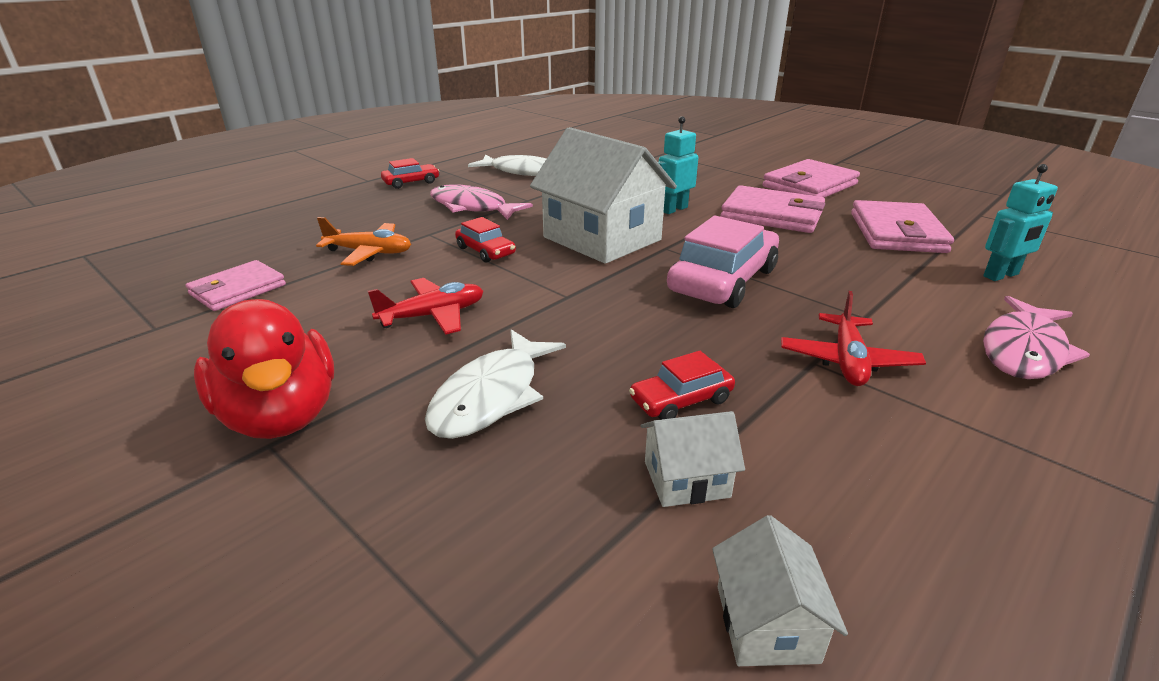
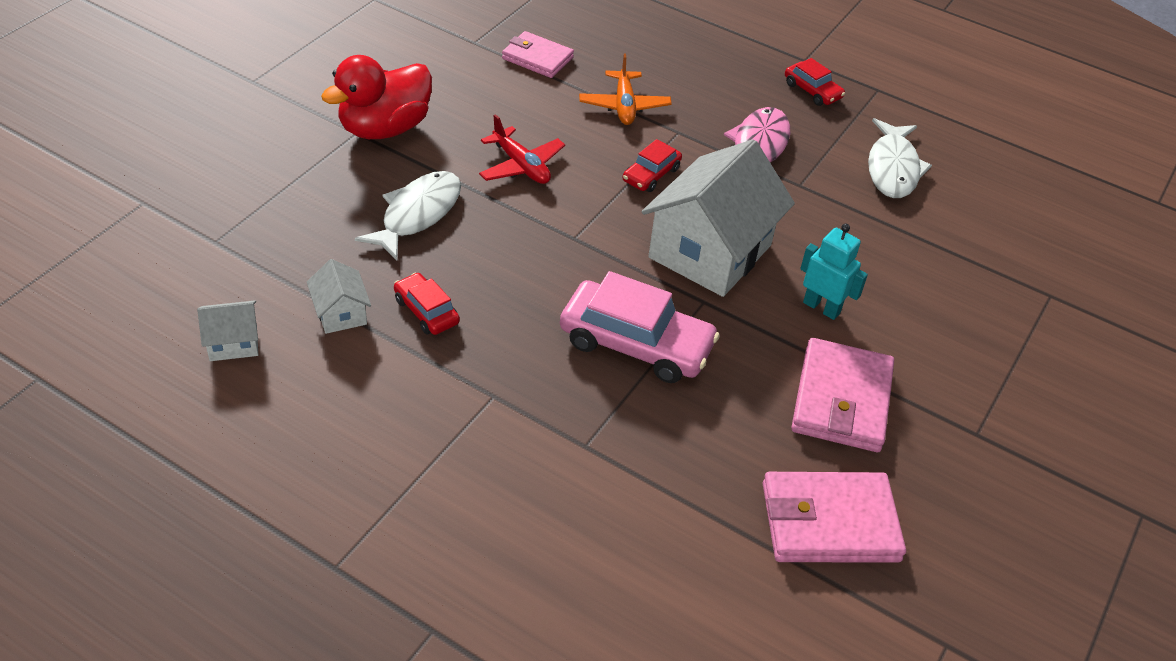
camera: 75 degrees right, 15 degrees up
(491, 396) = (418, 214): white fish -> white fish turned 105 degrees clockwise
(809, 185) = (984, 454): pink wallet -> none
(847, 361) = (499, 418): red plane -> none
(1001, 275) = (723, 599): turquoise robot -> none
(1023, 350) = (544, 559): pink fish -> none

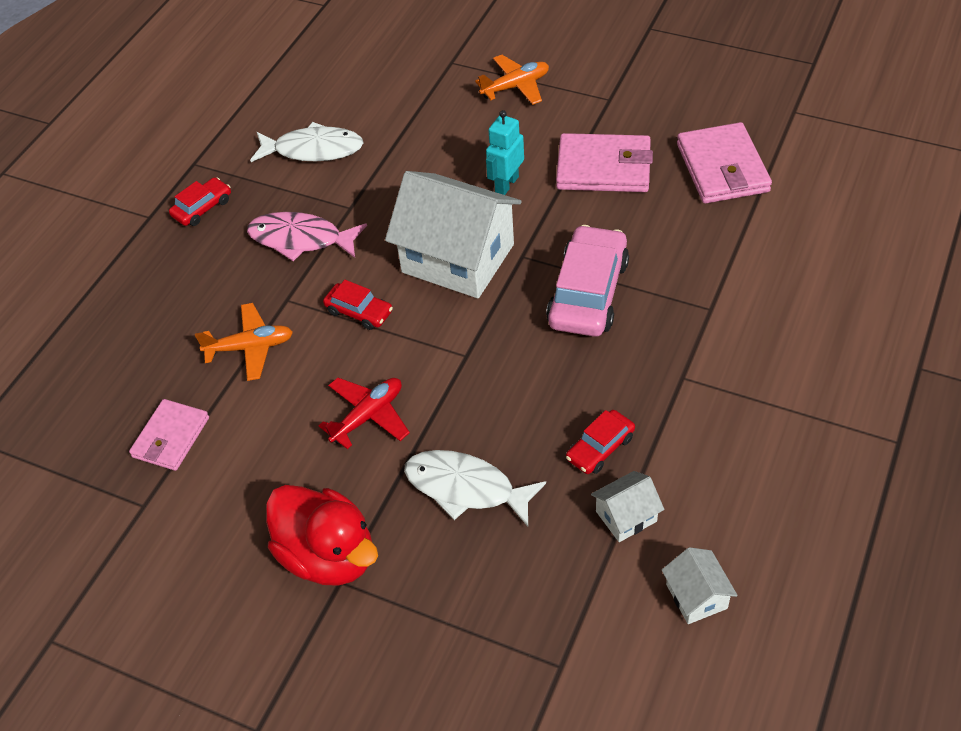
camera: 90 degrees left, 5 degrees up
(1002, 346) = (515, 86): none -> orange plane

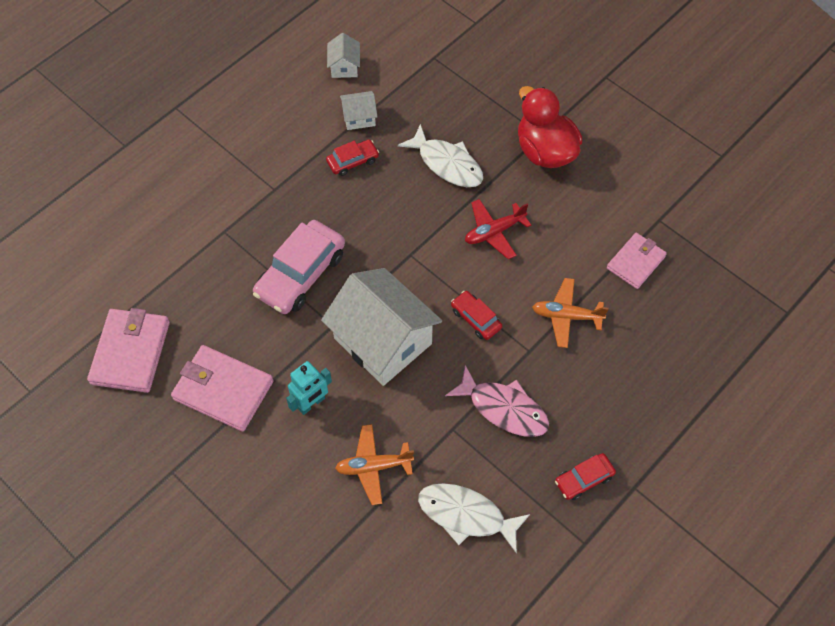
camera: 165 degrees left, 10 degrees up
(515, 86) = (246, 525): orange plane -> orange plane (373, 466)

